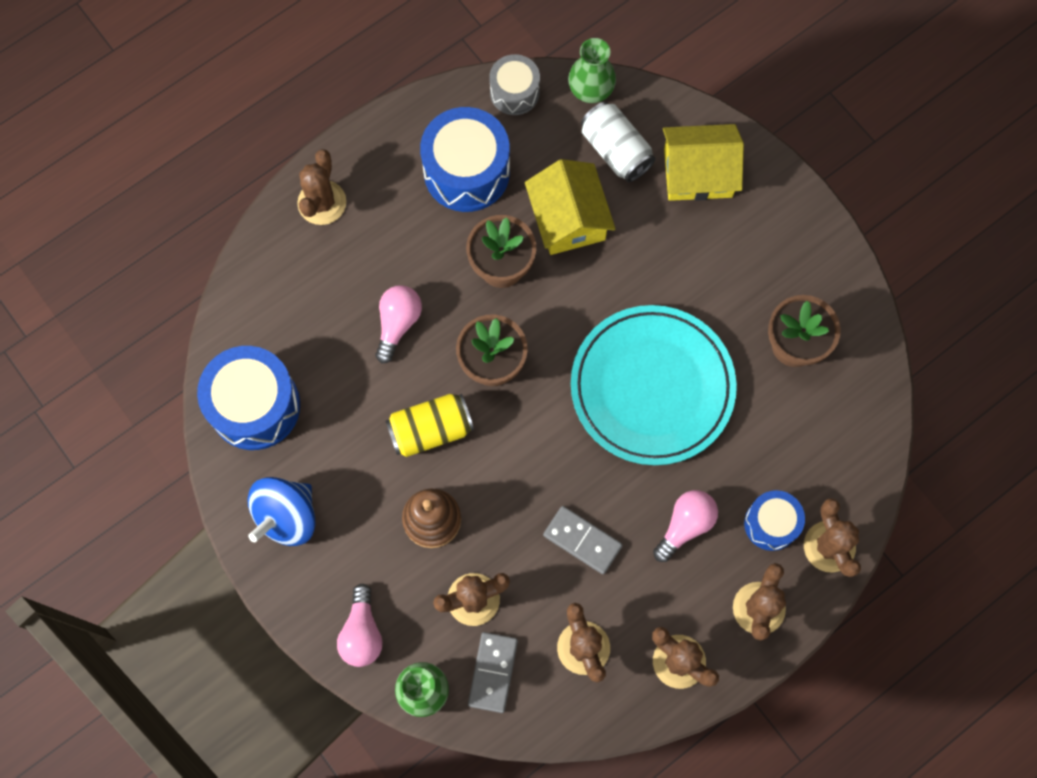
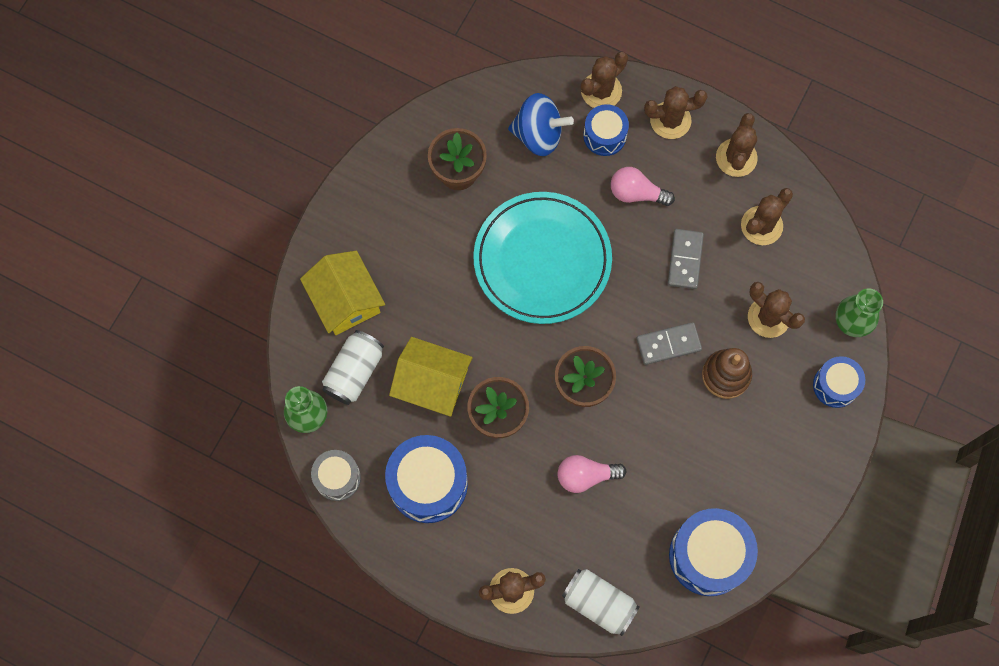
camera: 115 degrees left, 0 degrees up
(266, 277) = (599, 603): none -> white can
(287, 517) = (781, 485): blue spinning top -> blue spinning top (538, 135)
(362, 633) = (835, 385): pink light bulb -> blue drum
(430, 430) = (658, 409): yellow can -> none
(493, 672) = (812, 280): grey domino -> grey domino (668, 344)
(568, 218) = (432, 383): yellow house -> yellow house turned 60 degrees clockwise

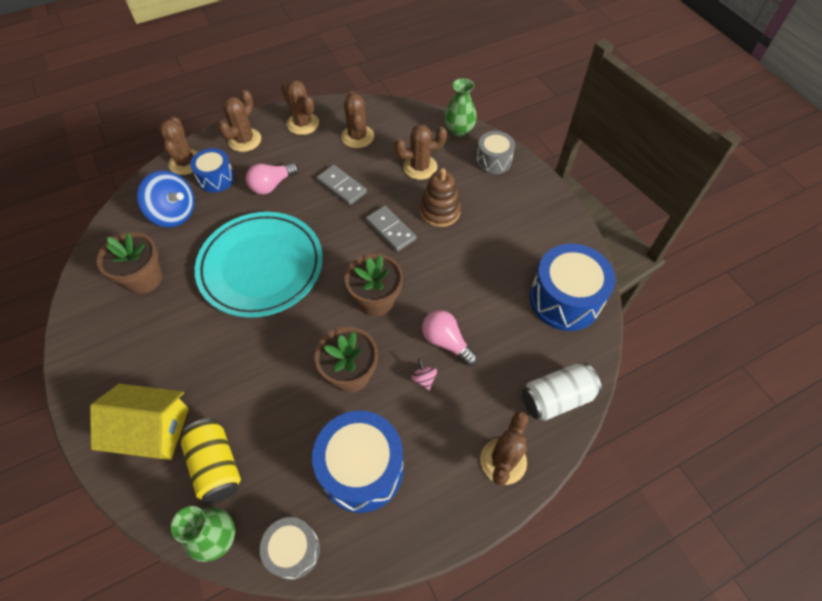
camera: 55 degrees left, 15 degrees down
(354, 372) = (216, 465): white can -> yellow can
(432, 383) = (281, 406): yellow house -> none
(537, 480) = (424, 379): none -> pink spinning top
(538, 135) = (174, 213): blue spinning top -> blue spinning top turned 75 degrees clockwise
(585, 476) = (446, 342): pink light bulb -> pink light bulb turned 105 degrees clockwise
(668, 344) = (391, 230): grey domino -> grey domino turned 60 degrees counterclockwise
(835, 385) = (493, 161): blue drum -> grey drum

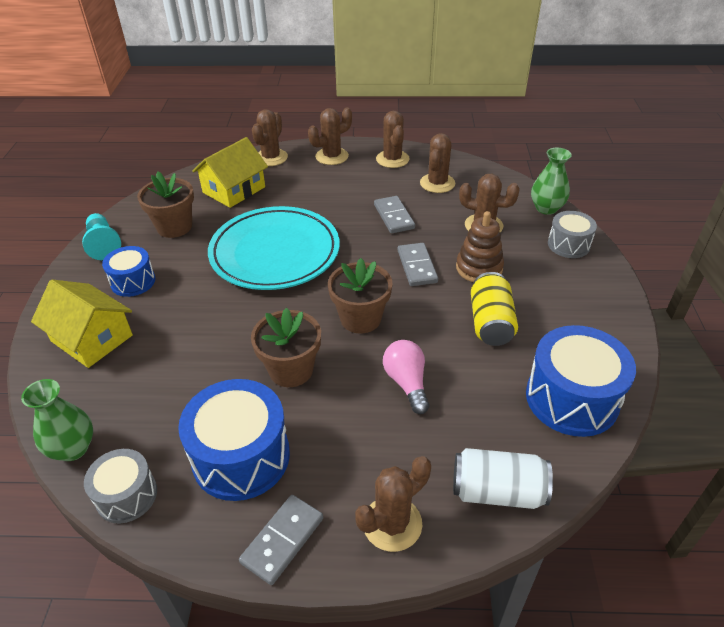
camera: 30 degrees right, 15 degrees down
(85, 328) = (103, 244): none -> turquoise pawn
(174, 213) = (234, 190): blue spinning top -> yellow house
(216, 178) = (287, 176): blue drum -> blue drum (133, 281)
(216, 465) = (119, 390): yellow can -> yellow can (490, 322)
(272, 185) = (330, 195): pink light bulb -> none
(424, 379) = (360, 406): pink spinning top -> none
(437, 516) = (283, 540): none -> grey domino

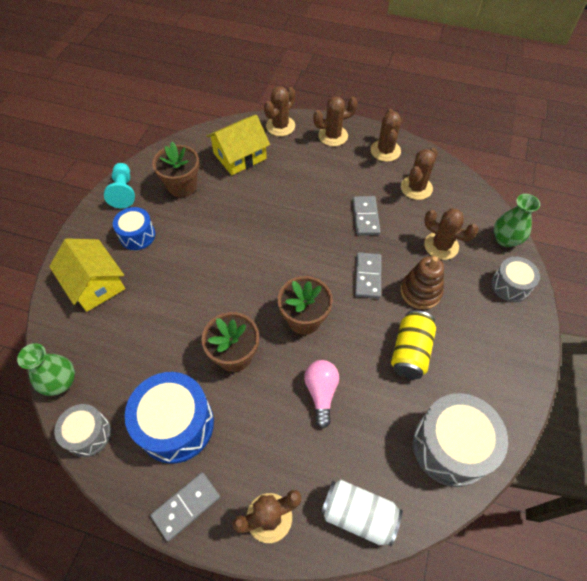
camera: 15 degrees right, 15 degrees up
(275, 253) = (255, 233): turquoise plate -> none
(571, 398) = (450, 446): blue drum -> grey drum

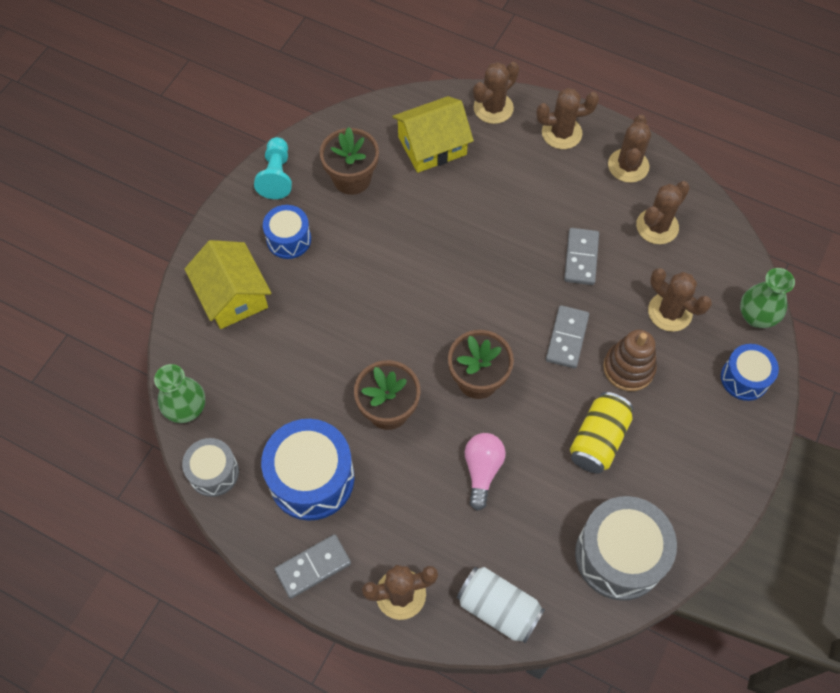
camera: 10 degrees right, 5 degrees up
(510, 285) = (744, 378): grey drum -> blue drum

